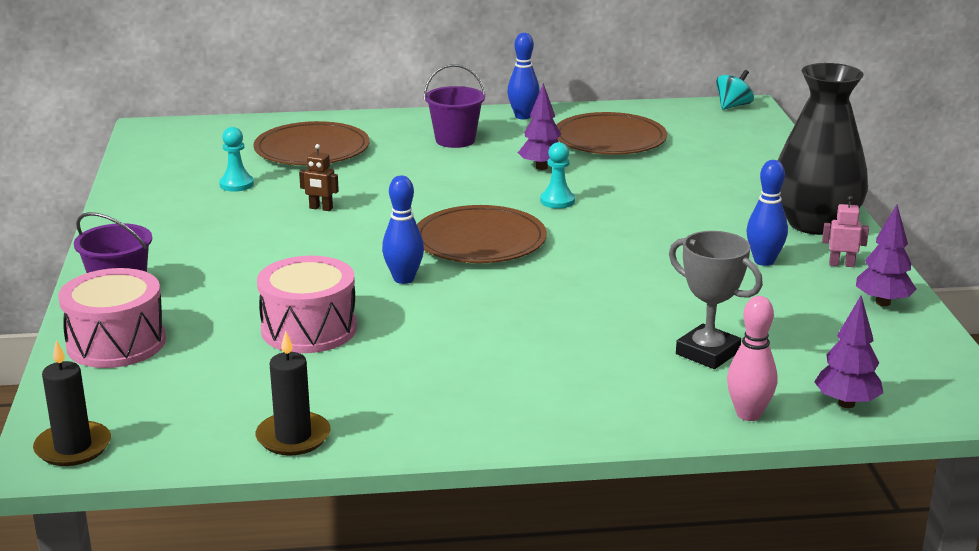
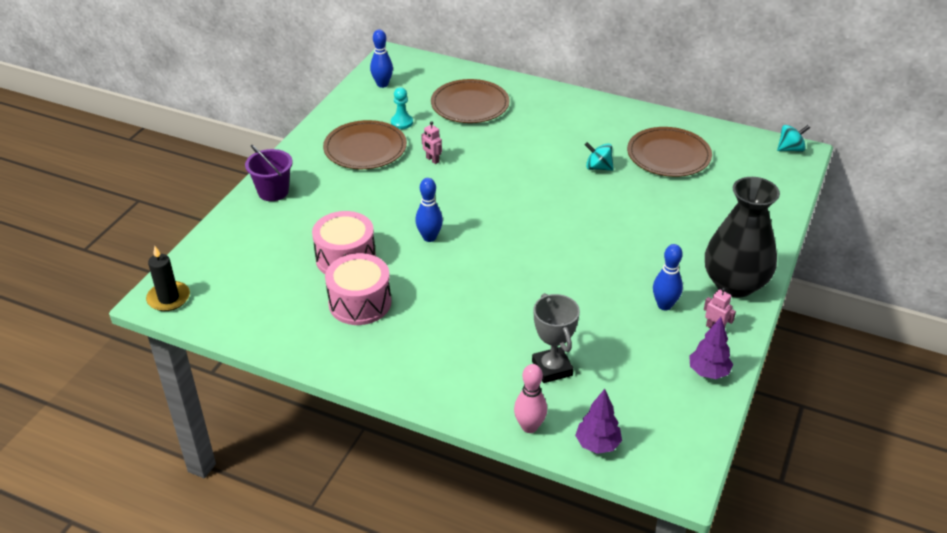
camera: 30 degrees right, 15 degrees up
(116, 343) = (243, 230): pink drum -> pink drum (360, 303)
(293, 437) = (273, 336): black candle -> none
(321, 208) = (432, 160): brown robot -> pink robot
(455, 140) = (565, 124): purple bucket -> none
(480, 240) = (501, 221): brown plate -> brown plate (365, 148)
(523, 116) = (630, 114): blue bowling pin -> blue bowling pin (382, 84)
(541, 167) = (598, 167): purple tree -> turquoise spinning top
(557, 201) = (580, 202): turquoise pawn -> none

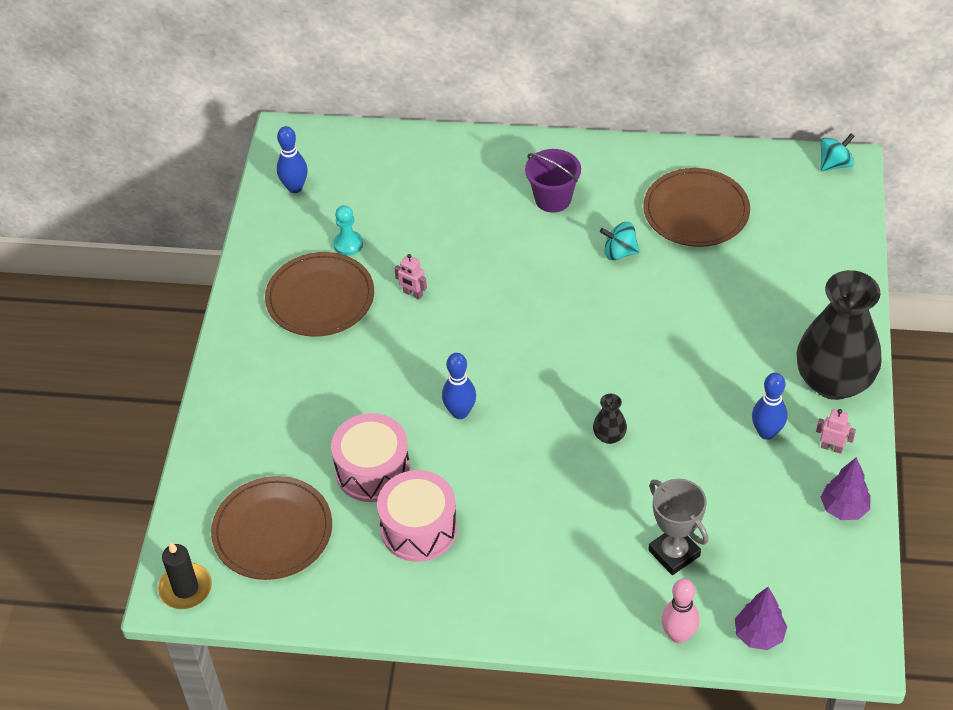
camera: 15 degrees left, 10 degrees up
(273, 191) = (235, 396): purple bucket -> purple bucket (553, 199)
(470, 104) = (422, 193): brown plate -> brown plate (272, 531)
(536, 278) = (609, 436): none -> black vase

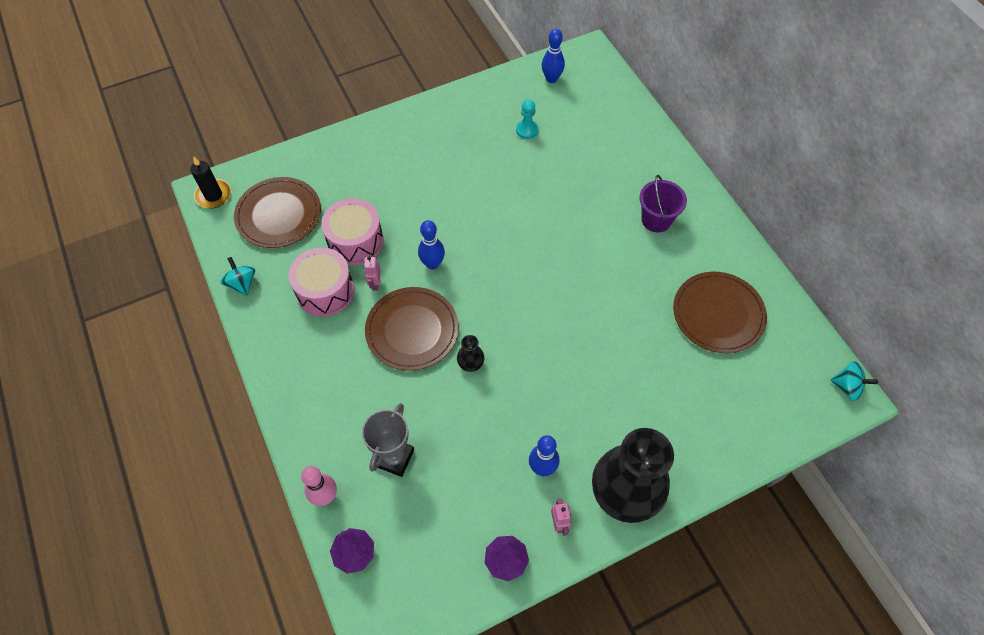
camera: 55 degrees right, 10 degrees up
(320, 298) = (473, 140): brown plate -> brown plate (412, 330)
(413, 294) = (512, 185): pink robot -> pink robot (375, 283)
(619, 252) = (639, 285): turquoise spinning top -> turquoise spinning top (242, 283)

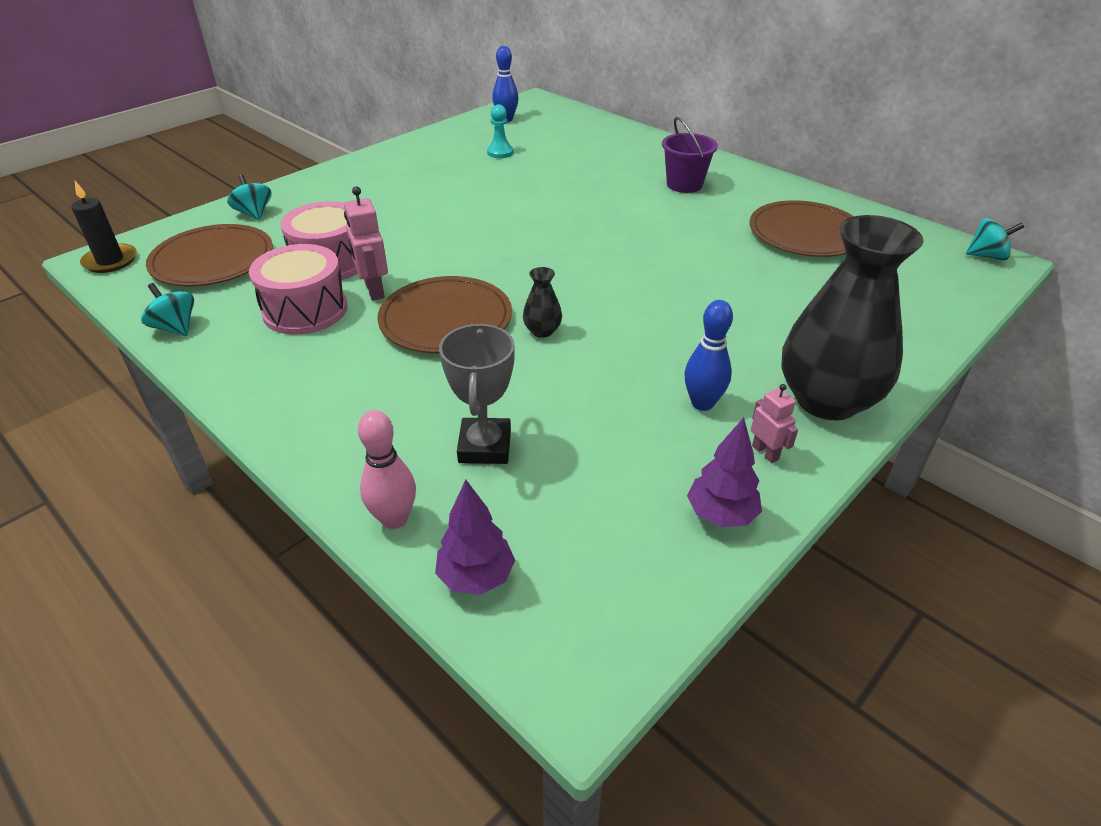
camera: 20 degrees left, 20 degrees down
(318, 164) = (254, 213): none -> turquoise spinning top
(375, 283) = (374, 290): pink robot -> pink robot, size x1.60
(432, 264) = (443, 261): blue bowling pin -> none

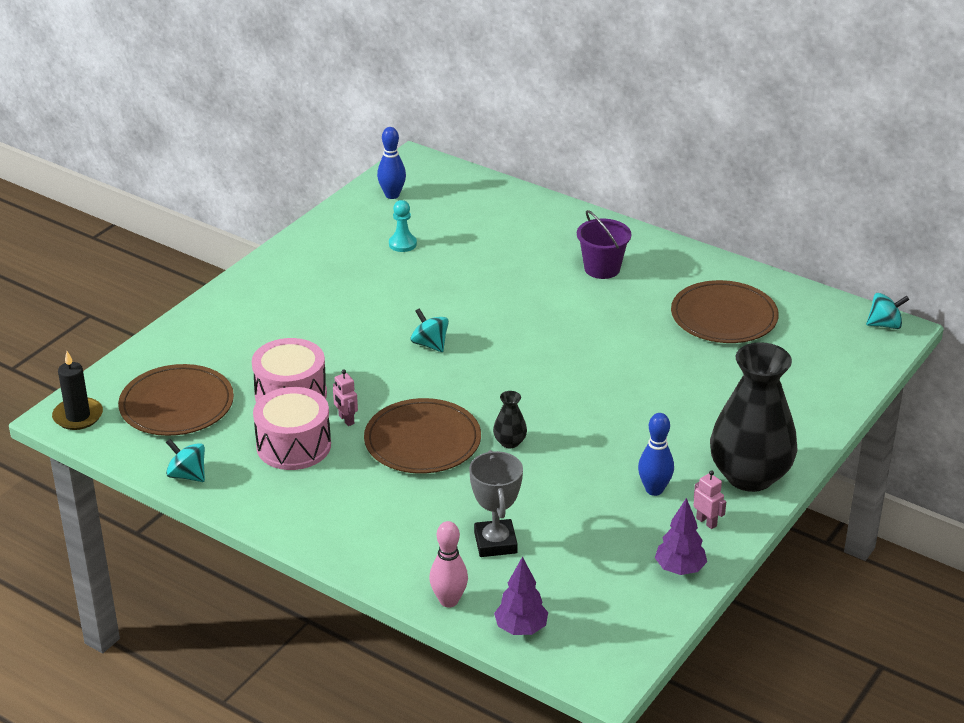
camera: 10 degrees left, 5 degrees down
(254, 213) = (185, 348): turquoise spinning top -> turquoise spinning top (430, 344)
(374, 290) = (346, 420): pink robot -> pink robot, size x0.62

